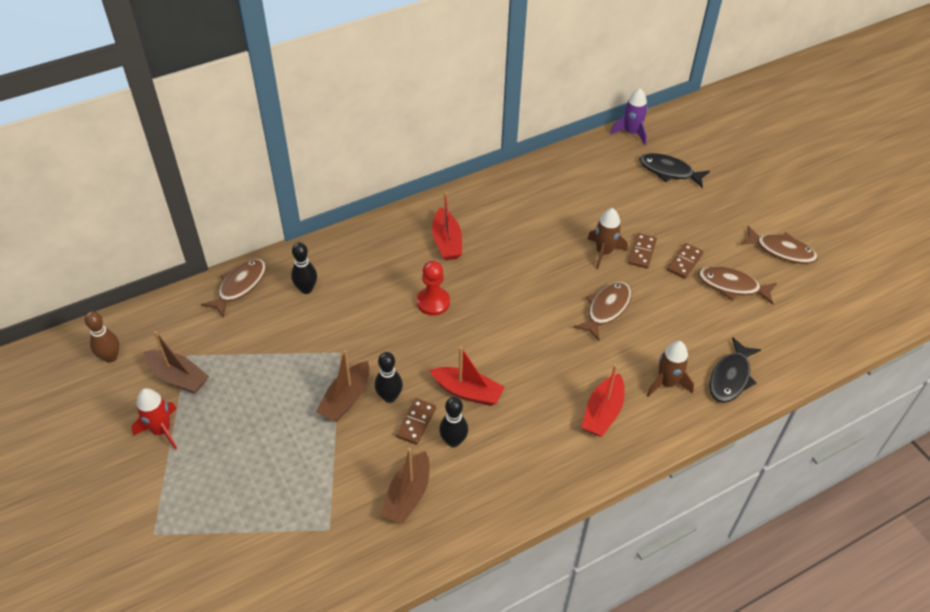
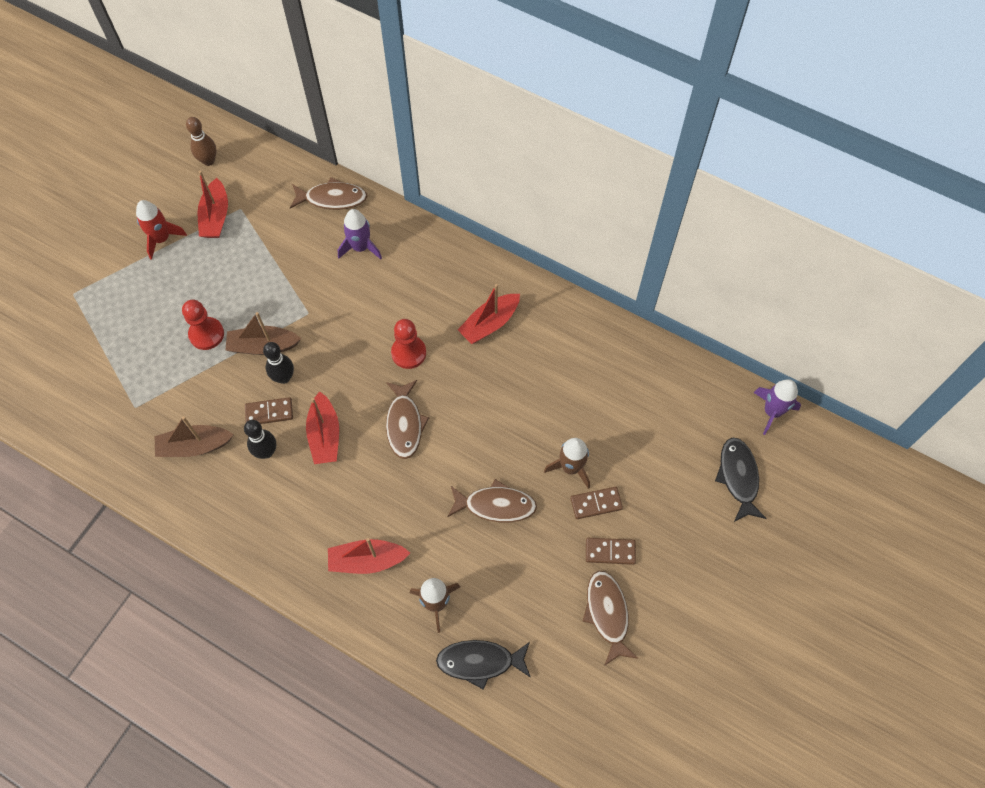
camera: 60 degrees right, 15 degrees up
(178, 377) = (216, 217): brown boat -> red boat
(298, 437) = (206, 334): none -> red pawn
(306, 289) = (360, 247): black bowling pin -> purple rocket
(781, 250) = (696, 645): brown fish -> brown fish (404, 424)

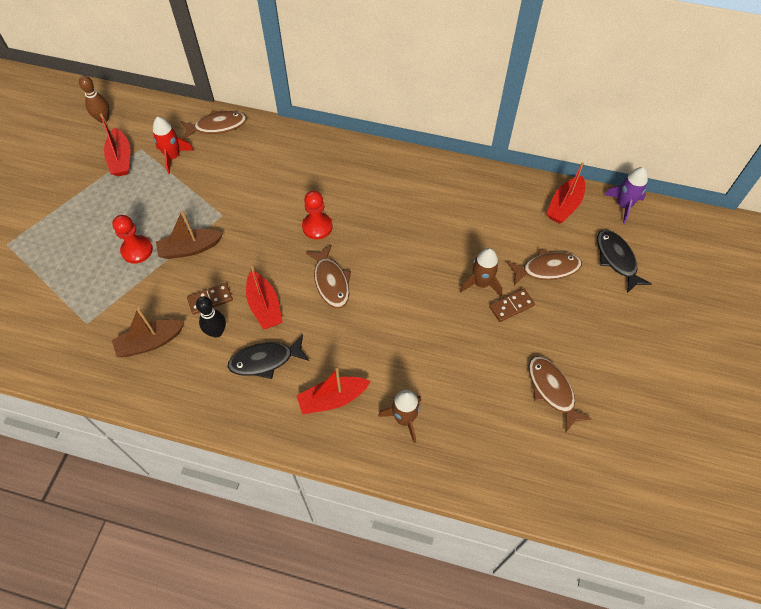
camera: 15 degrees left, 5 degrees down
(162, 239) = (77, 185): red rocket -> red rocket (173, 157)
(284, 377) = (215, 269): black bowling pin -> none
(360, 247) = (252, 157): purple rocket -> none
(480, 662) = (458, 458): black fish -> black fish (265, 360)
(489, 323) = (377, 190): red boat -> red boat (564, 206)
(495, 505) = (429, 327): brown fish -> brown fish (547, 269)
(610, 552) = (536, 341): brown domino -> none

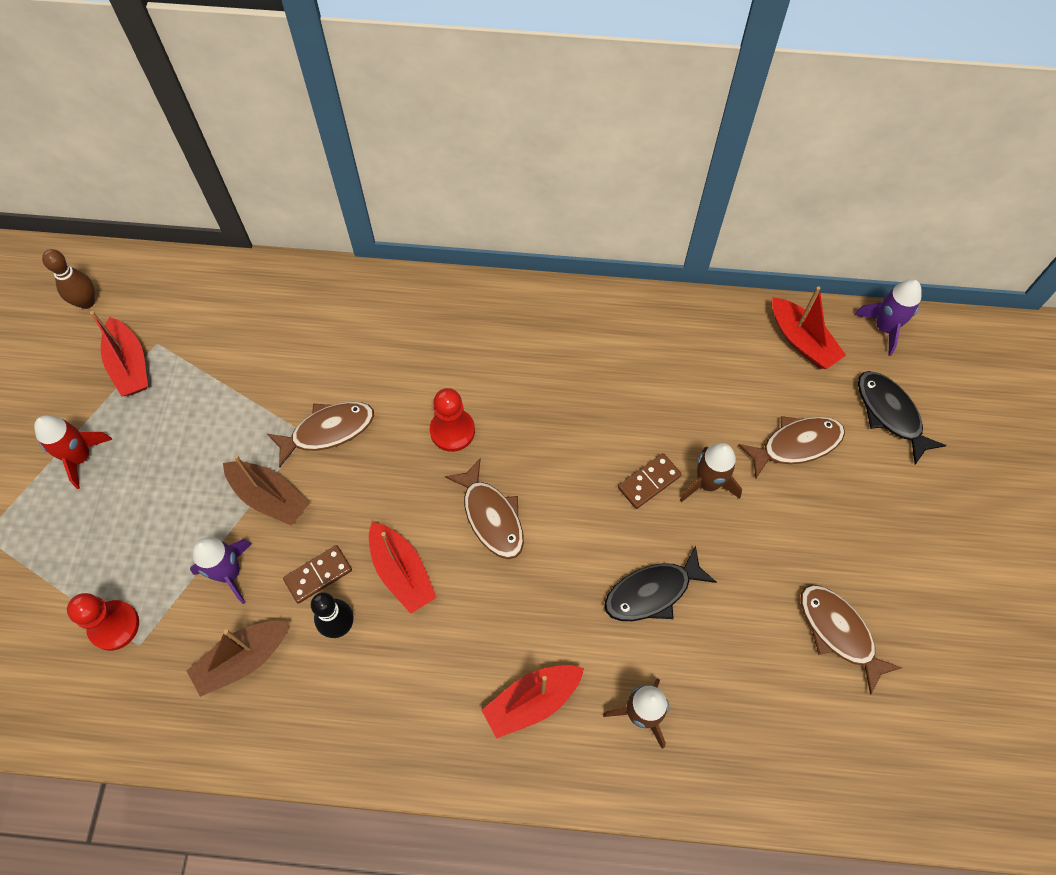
camera: 10 degrees left, 5 degrees up
(137, 250) = (189, 513): red pawn -> red pawn (114, 626)
(154, 289) = (229, 573): none -> purple rocket
(173, 157) = (210, 349): red rocket -> red rocket (80, 457)
(190, 249) = (269, 497): brown boat -> brown boat turned 120 degrees counterclockwise
(217, 126) = (266, 288): brown fish -> brown fish (328, 431)
(265, 360) = (421, 658): black fish -> black fish (652, 592)
(511, 306) = (757, 511): brown domino -> brown domino (649, 482)
(564, 206) = (802, 341): red boat -> red boat turned 60 degrees counterclockwise

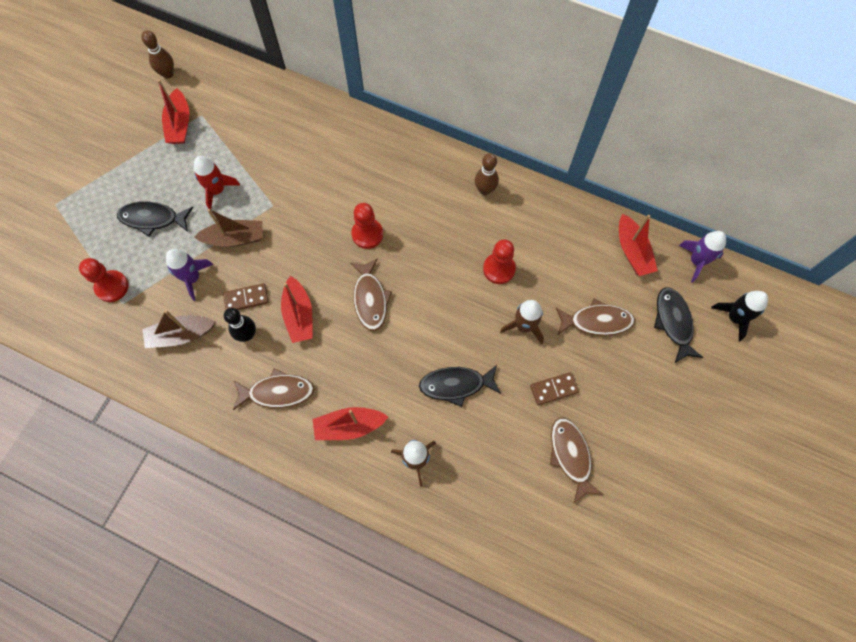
camera: 20 degrees right, 5 degrees up
(80, 457) = (129, 174): red rocket -> red rocket (217, 190)
(139, 509) = (153, 219): none -> black fish
(269, 497) = (234, 238): brown boat -> brown boat turned 60 degrees counterclockwise
(328, 431) = (287, 208): brown fish -> brown fish (277, 392)
(584, 323) = (485, 190): none -> brown bowling pin
(644, 419) = (499, 269): none -> red pawn
(649, 482) = (484, 312): brown domino -> brown domino (554, 389)
(960, 382) = (734, 317): none -> black rocket

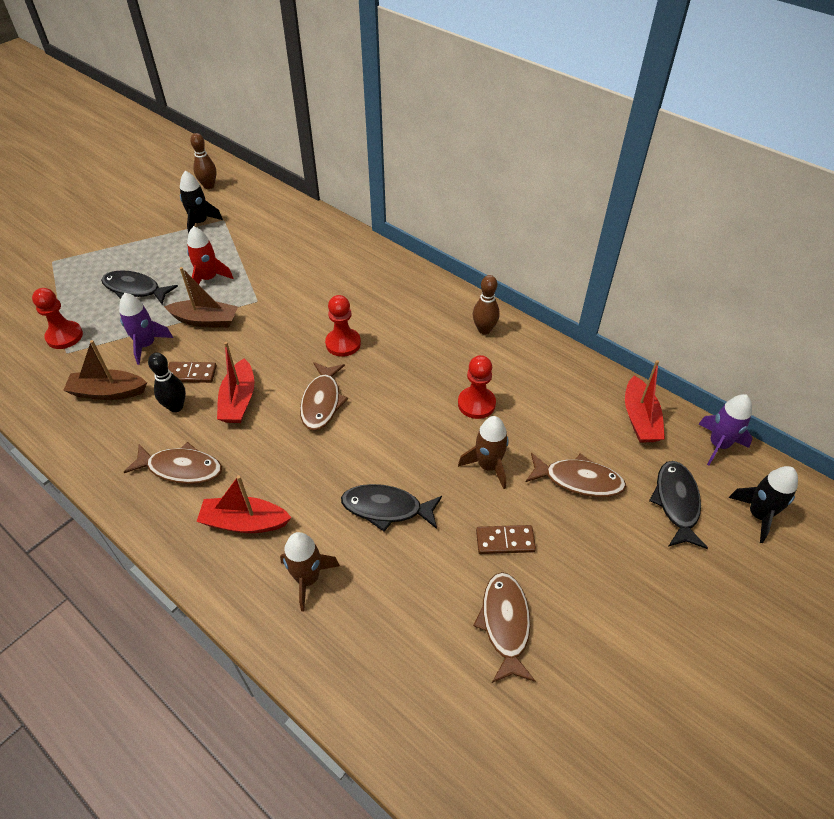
camera: 15 degrees right, 20 degrees down
(179, 124) = (200, 223): red boat -> black rocket

